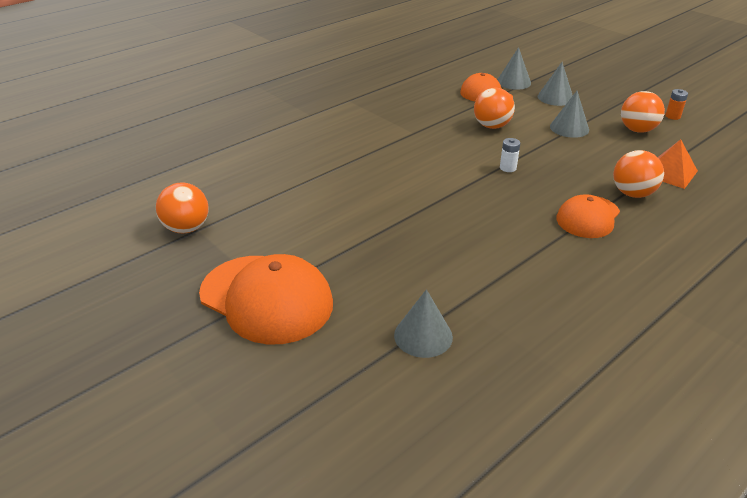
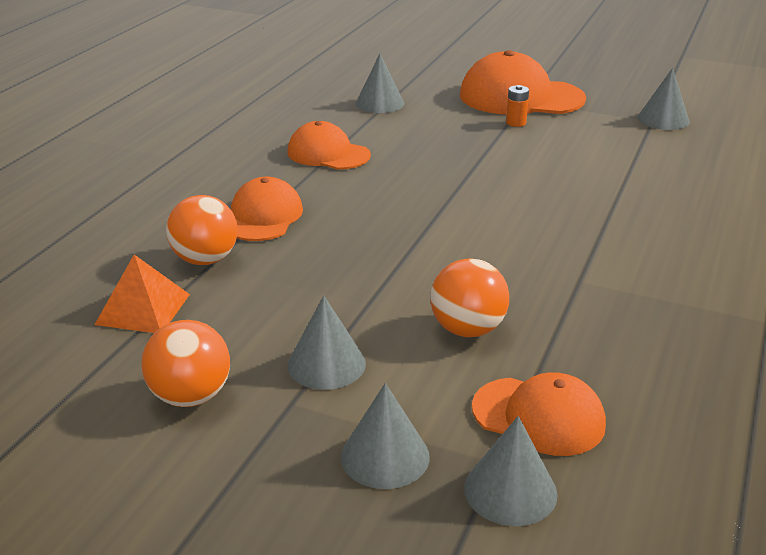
camera: 155 degrees right, 5 degrees down
(186, 228) = (663, 119): orange ball -> grey cone
(508, 168) = (394, 256): white battery -> none
(515, 269) = (328, 154): none -> orange cap
(672, 116) = (104, 467): orange battery -> orange battery (516, 123)

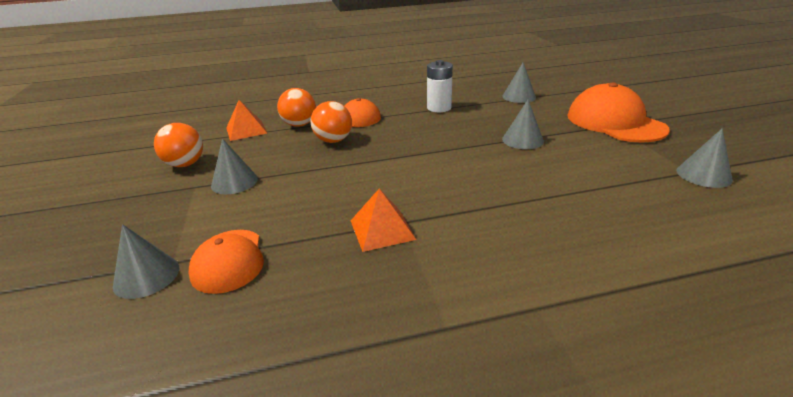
camera: 55 degrees right, 0 degrees up
(328, 154) = (439, 108): orange cap -> white battery
(385, 456) = (162, 226): grey cone -> grey cone (522, 140)
(467, 329) = (303, 206): orange ball -> orange ball (333, 140)
(516, 123) = (575, 133): orange battery -> none
(581, 297) = (382, 229): none -> orange pyramid

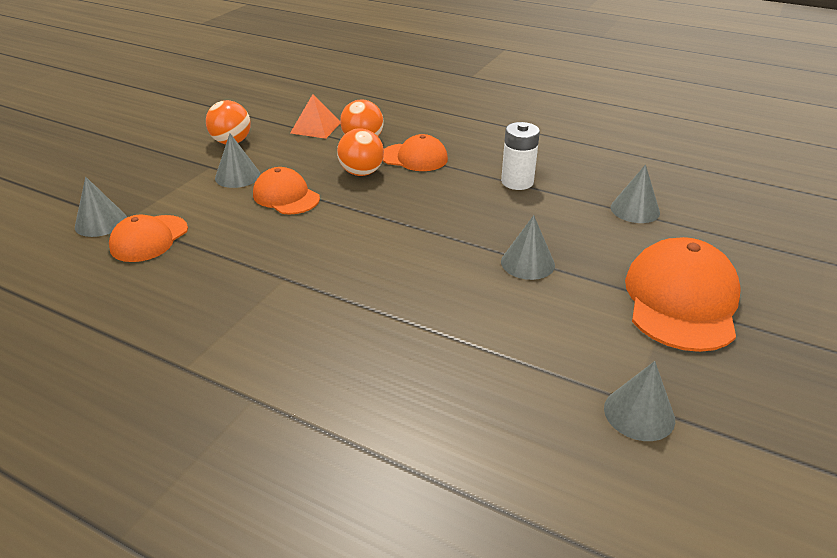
camera: 40 degrees right, 5 degrees up
(302, 176) = (286, 196): none -> orange cap
(382, 229) = (262, 275): orange pyramid -> none

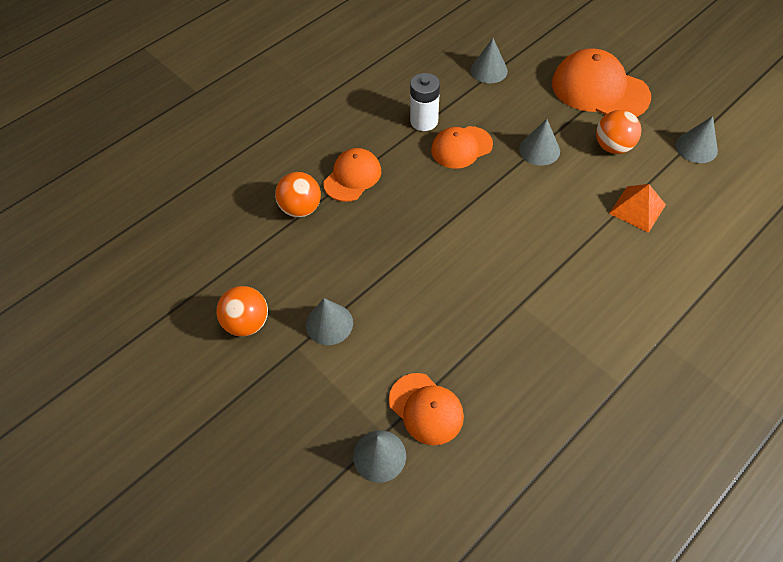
camera: 70 degrees left, 20 degrees up
(286, 196) = (386, 287): orange cap -> orange cap (461, 147)
(315, 127) = (249, 242): orange pyramid -> orange pyramid (637, 209)
(361, 173) = (364, 221): orange ball -> orange ball (613, 147)

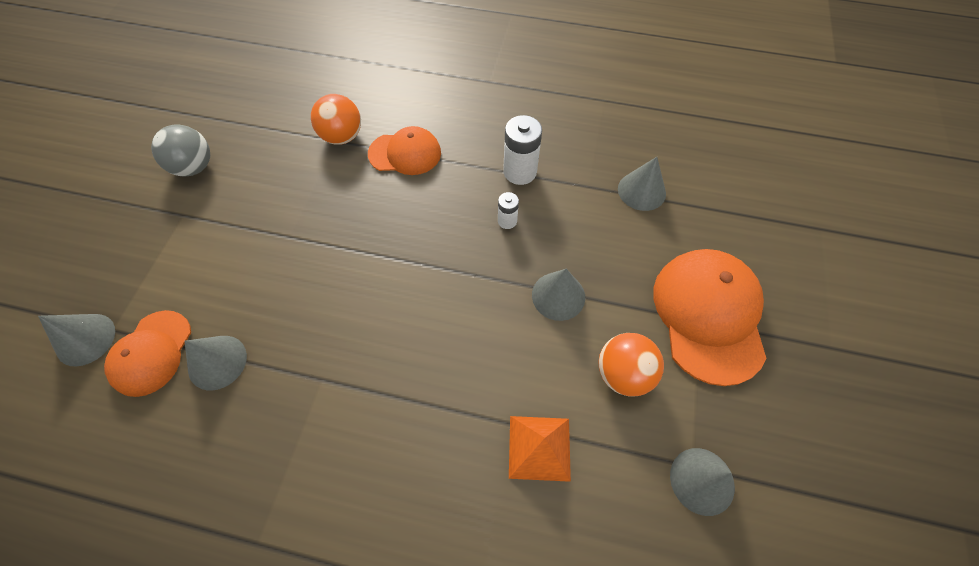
camera: 55 degrees right, 5 degrees up
(247, 323) = (194, 167): orange ball -> grey ball
(329, 324) = (219, 225): grey cone -> grey cone (217, 362)
(461, 147) = (507, 221): orange cap -> white battery

